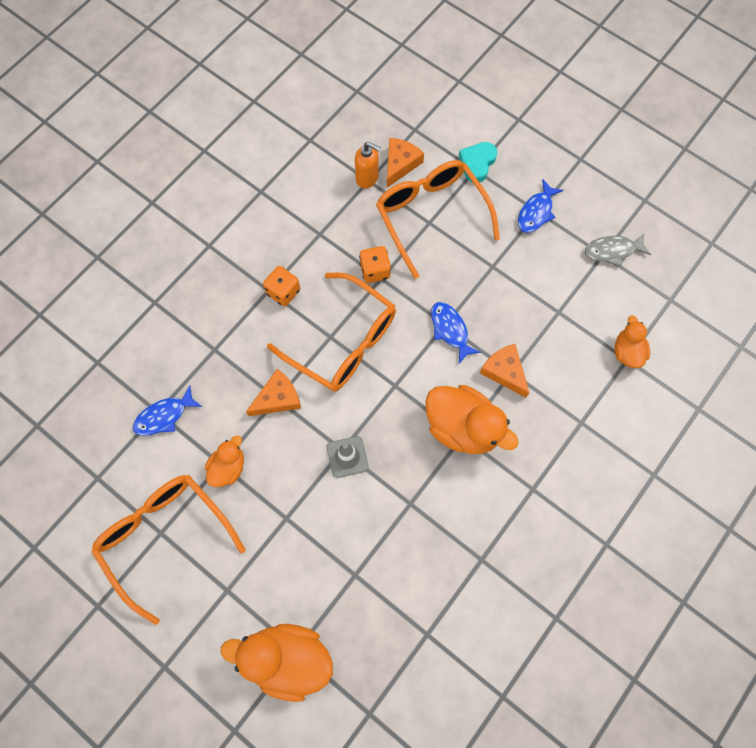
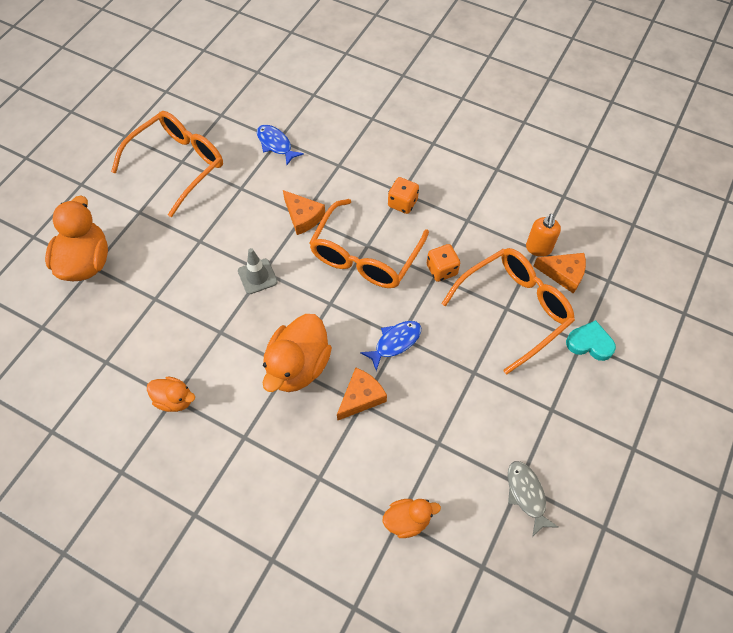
camera: 80 degrees right, 10 degrees down
(228, 467) = (238, 194): orange duck -> orange duck (174, 400)
(536, 212) = (550, 408): blue fish -> none

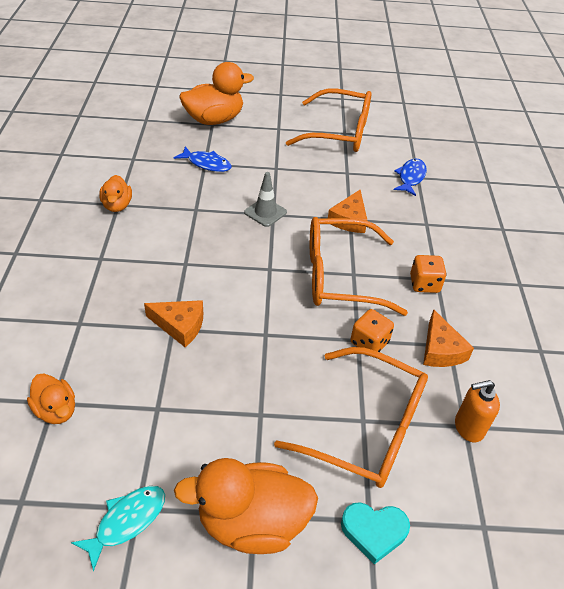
camera: 60 degrees right, 15 degrees down
(298, 366) = (189, 269): orange duck -> orange duck (252, 522)
(395, 342) = (256, 332): blue fish -> blue fish (207, 164)
(526, 495) = (127, 521): grey fish -> turquoise fish
(563, 274) = (454, 467): orange cheese -> orange cheese (440, 350)
(589, 343) = (374, 531): turquoise heart -> turquoise heart turned 105 degrees clockwise

